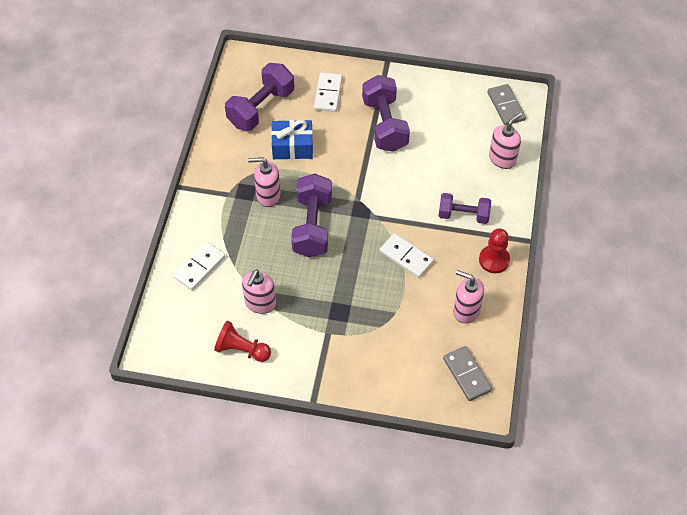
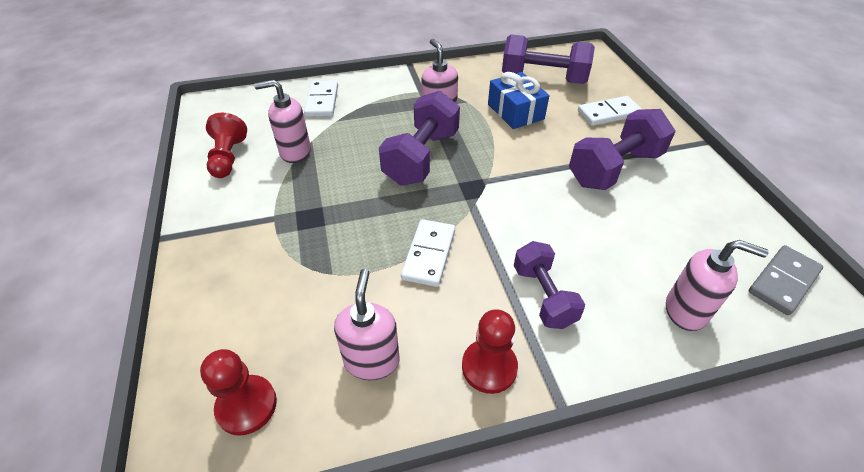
camera: 65 degrees right, 10 degrees down
(199, 267) = (322, 101): white domino -> white domino turned 75 degrees clockwise
(312, 226) = (421, 157): purple dumbbell -> purple dumbbell turned 45 degrees counterclockwise
(467, 374) = (247, 406): grey domino -> red pawn

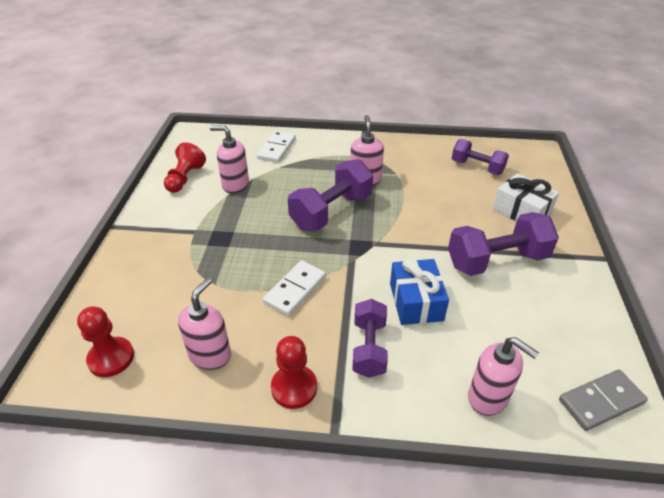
camera: 20 degrees right, 5 degrees down
(515, 112) = (434, 191): blue gift -> blue gift (416, 301)
(543, 79) = (477, 167): purple dumbbell -> purple dumbbell, size x0.65
(608, 113) = (521, 211): white domino -> white gift

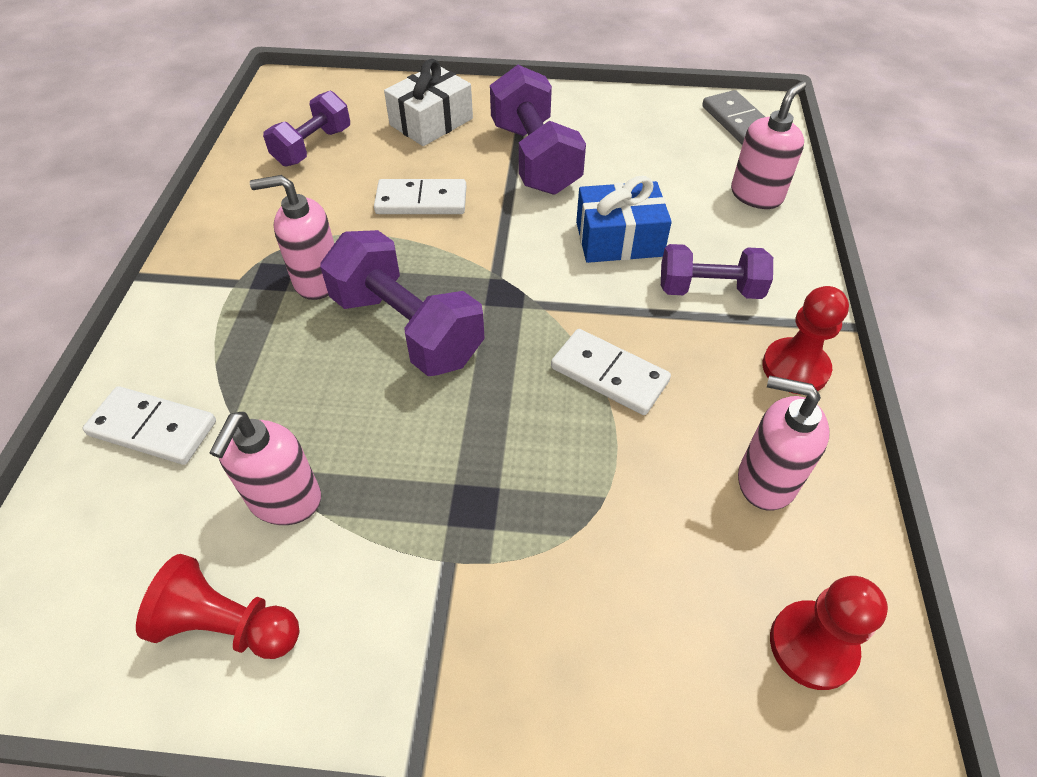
camera: 90 degrees left, 10 degrees up
(437, 211) = (421, 201): none -> white domino

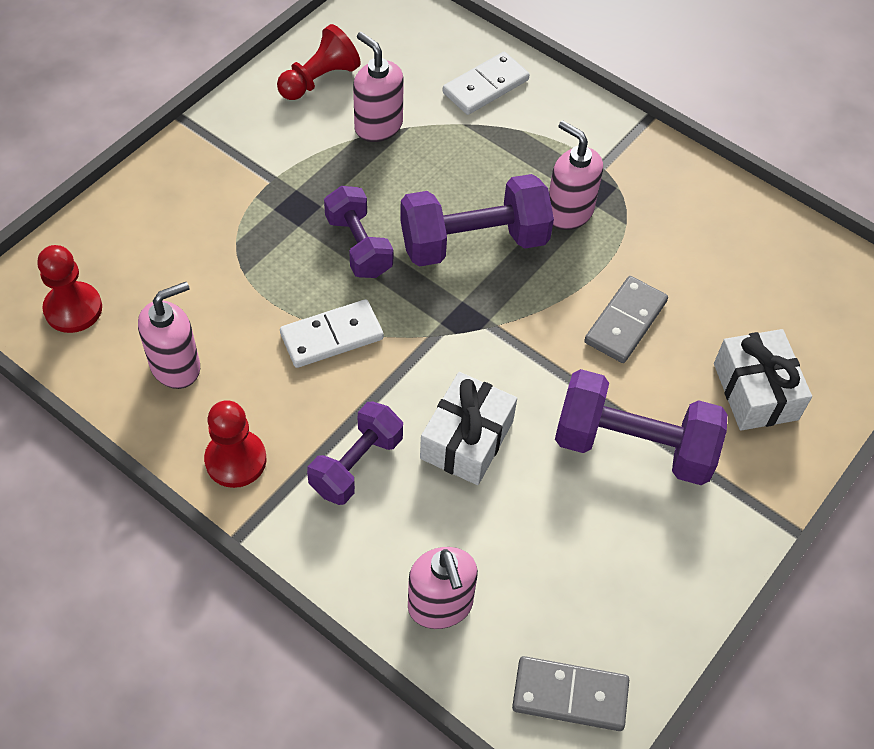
camera: 120 degrees right, 5 degrees up
(313, 147) = (766, 279): purple dumbbell -> purple dumbbell (359, 246)
(317, 280) = (568, 212): pink soap dispenser -> pink soap dispenser turned 75 degrees counterclockwise
(421, 201) = (625, 322): white domino -> grey domino
(619, 239) = (466, 439): blue gift -> white gift

